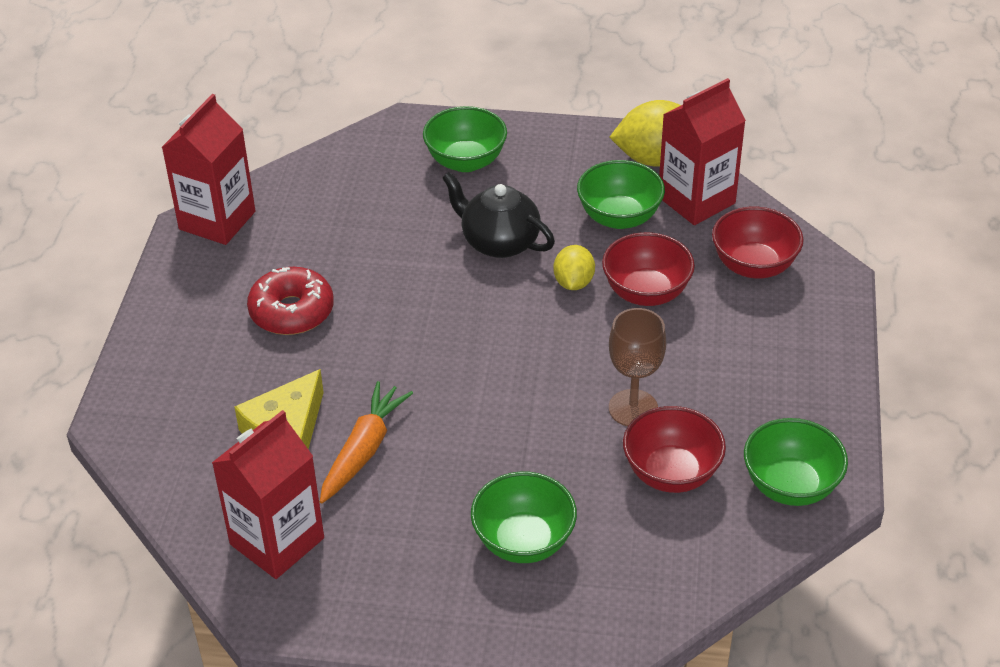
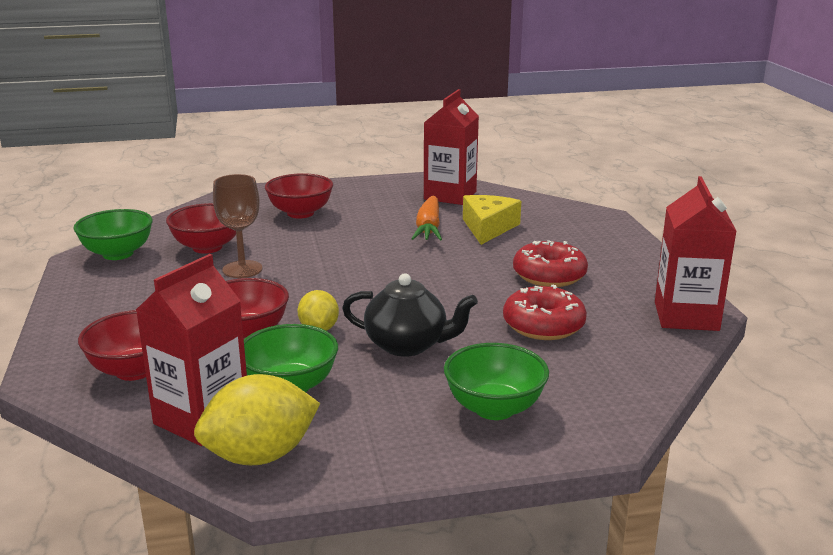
camera: 160 degrees right, 20 degrees down
(359, 239) = (543, 325): none -> red donut
(523, 541) = (300, 213): green bowl -> red bowl

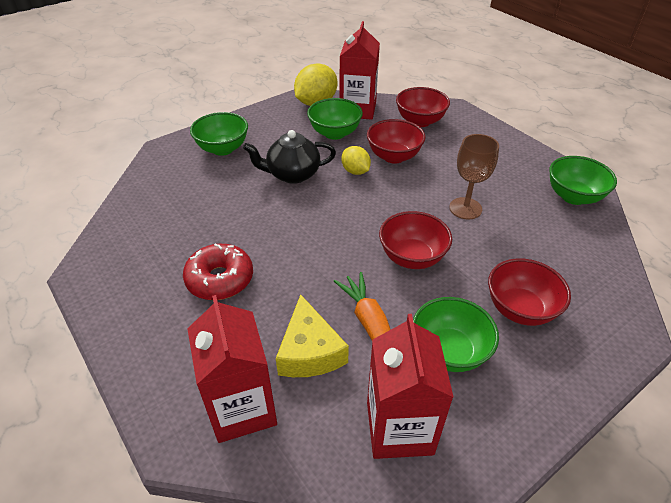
camera: 155 degrees right, 20 degrees up
(207, 247) = (525, 225): red bowl -> red bowl (412, 257)
(382, 209) = (449, 351): none -> green bowl
(543, 325) = (211, 216): red donut -> none
(686, 316) = (100, 259): red carton -> red carton (242, 408)

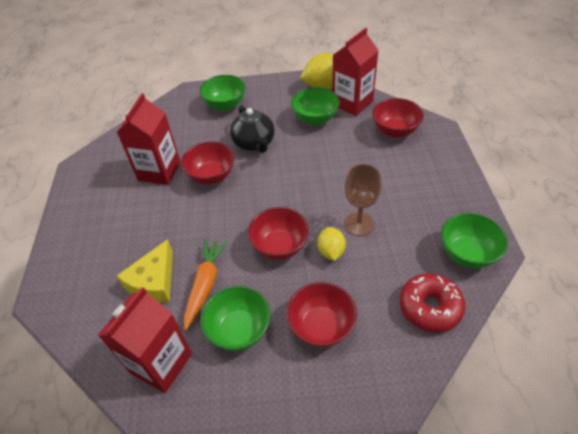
camera: 35 degrees right, 5 degrees up
(220, 279) = (144, 205): red donut -> red donut (430, 307)
(242, 408) = (88, 297): red carton -> red carton (159, 171)
(292, 174) = (254, 143): black teapot -> black teapot turned 135 degrees counterclockwise
(355, 171) = (302, 158): yellow lemon -> yellow lemon (331, 251)
(394, 156) = (343, 156): red bowl -> red bowl (211, 176)

